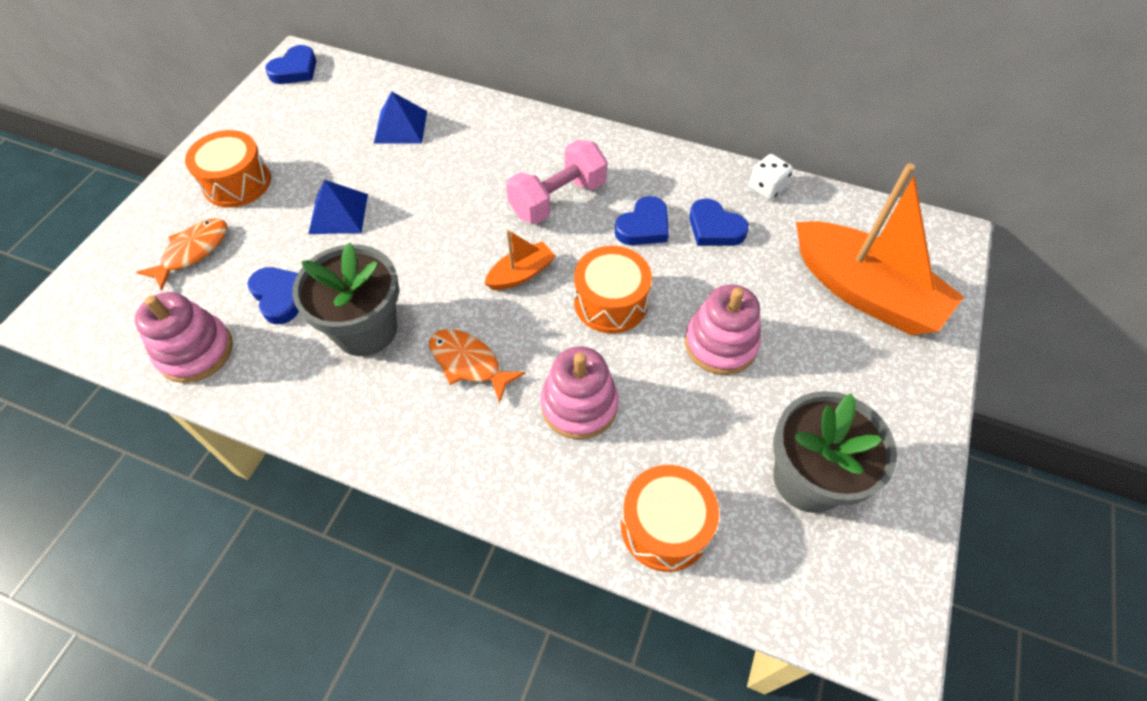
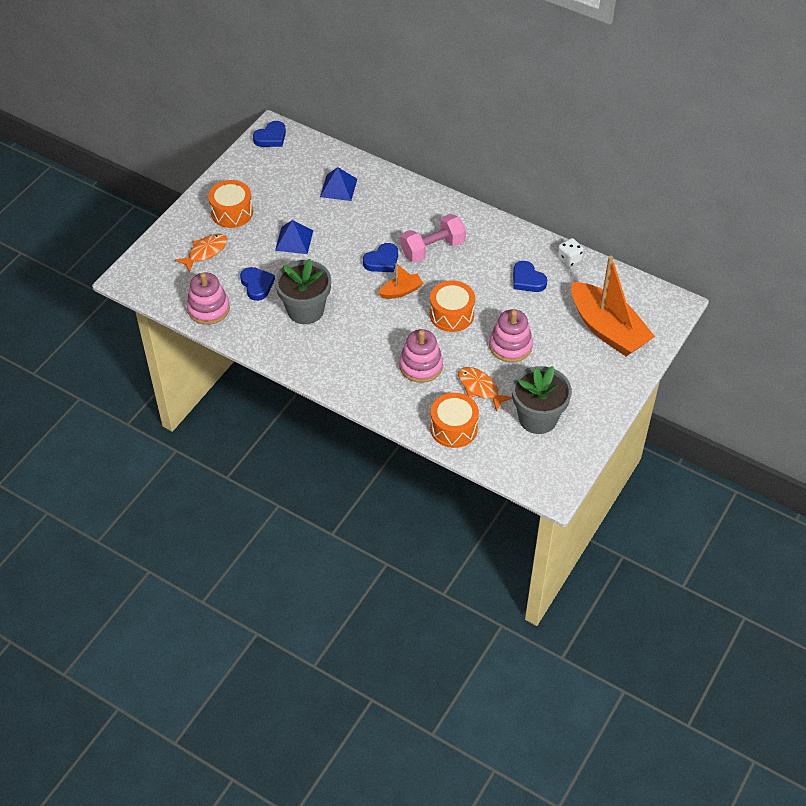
camera: 10 degrees right, 5 degrees down
(469, 363) = (362, 336): orange fish -> orange fish (480, 388)
(643, 226) = (483, 273): blue heart -> blue heart (382, 261)

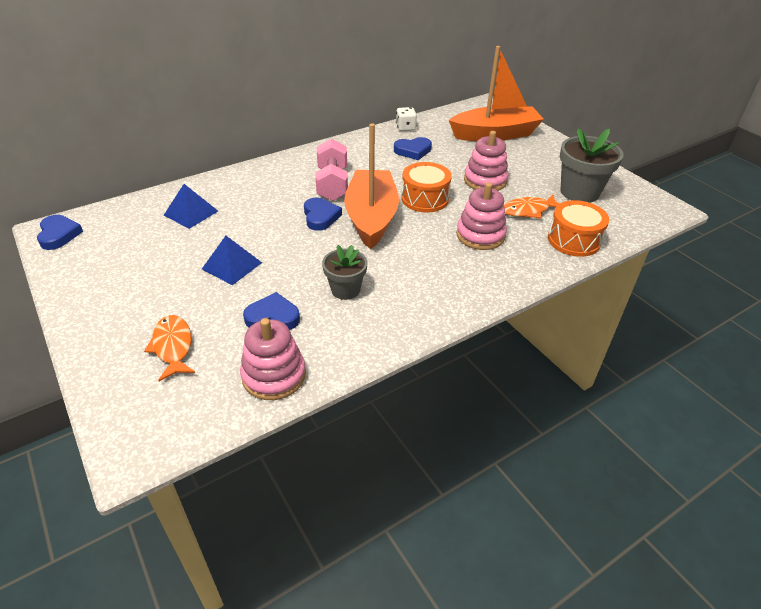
camera: 65 degrees left, 10 degrees down
(232, 212) = (133, 301): orange drum -> none
(305, 310) = (345, 289): grey flower pot -> grey flower pot, size x0.61
(401, 291) = (371, 217): orange boat -> orange boat, size x2.18

